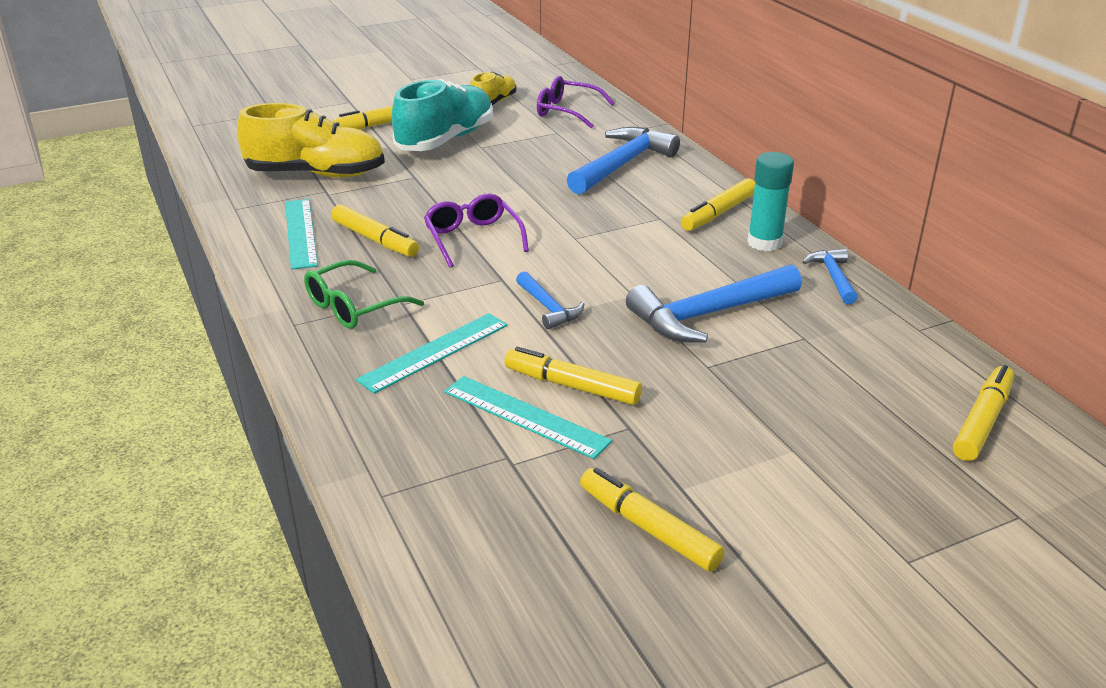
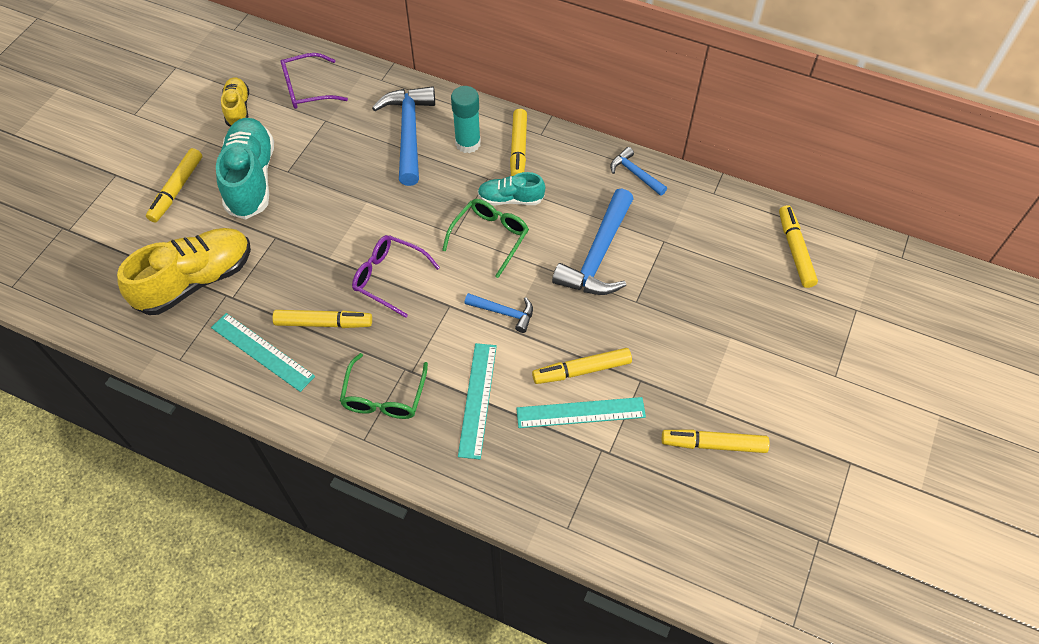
camera: 40 degrees left, 25 degrees up
(607, 254) = (490, 237): none -> green glasses
(665, 239) = (510, 199): none -> turquoise shoe
(764, 243) = (571, 164): turquoise glue stick -> turquoise glue stick (468, 143)

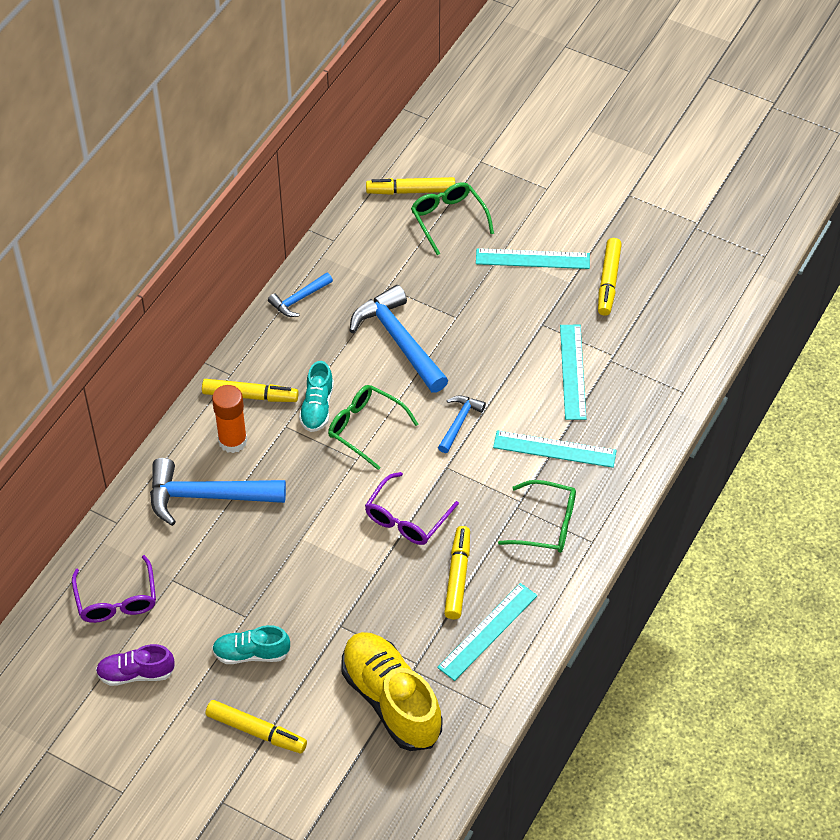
camera: 85 degrees left, 5 degrees down
(238, 109) = (136, 673): yellow shoe -> purple shoe
(251, 179) = (251, 653): turquoise shoe -> turquoise shoe, size x0.55
(468, 143) = (232, 441): turquoise glue stick -> orange glue stick
(582, 370) = (528, 366): yellow marker -> none
(598, 255) = (399, 341): blue hammer -> blue hammer turned 150 degrees counterclockwise
(729, 366) = (532, 259): none -> turquoise ruler
(765, 286) = (448, 219): none -> green glasses

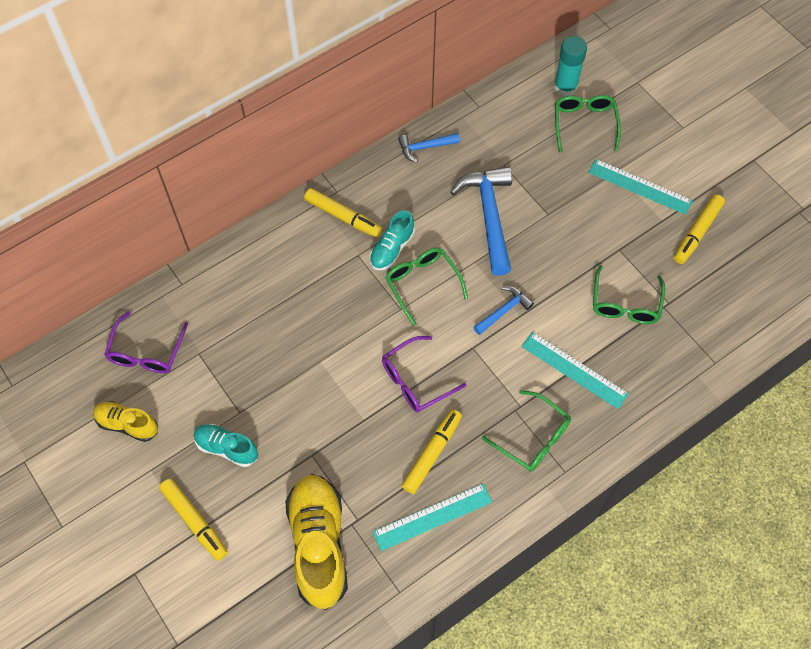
camera: 25 degrees right, 10 degrees up
(136, 673) = (127, 424): purple shoe -> yellow shoe
(207, 496) = (263, 291): blue hammer -> none
(232, 441) = (308, 251): orange glue stick -> none
(411, 191) = (565, 87): yellow marker -> turquoise glue stick
(573, 371) = (625, 304): turquoise ruler -> green glasses

